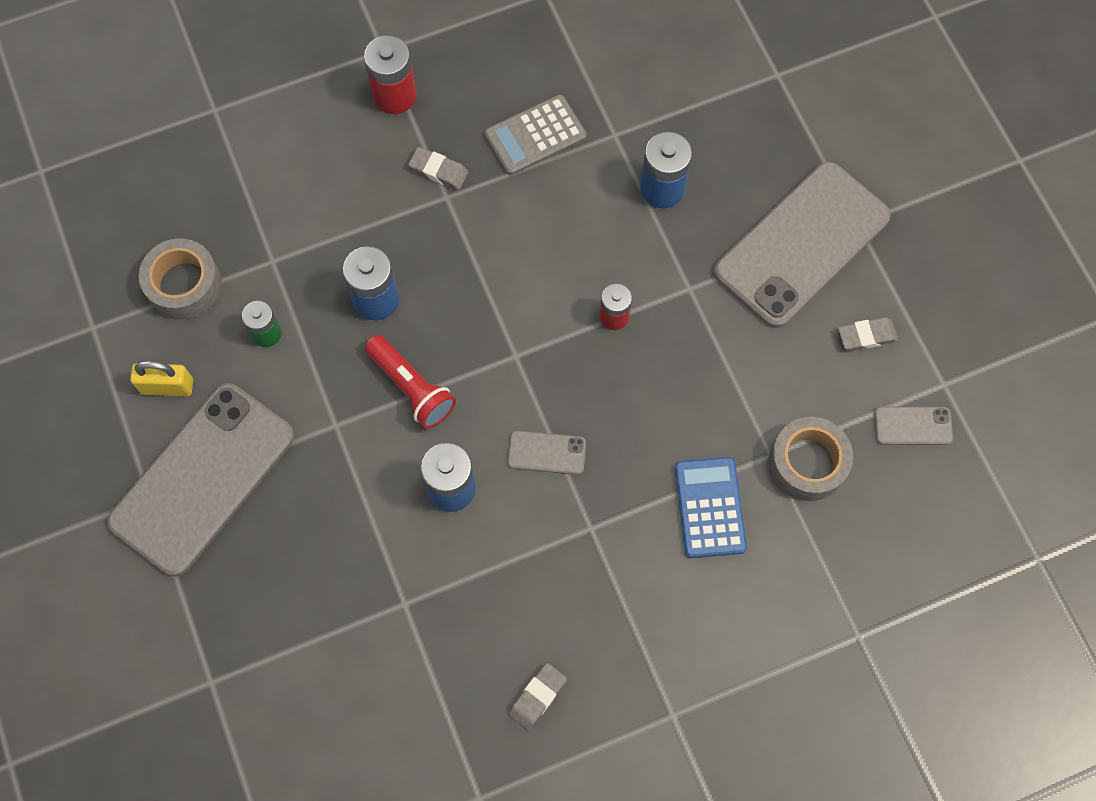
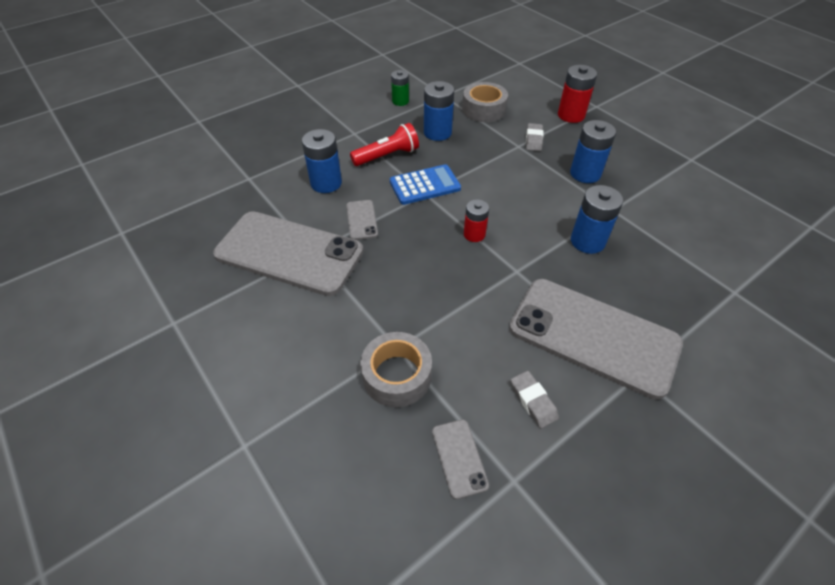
camera: 75 degrees right, 20 degrees down
(167, 386) = (359, 79): yellow padlock -> none
(184, 285) = (416, 73): grey tape -> grey tape (484, 109)
(203, 479) = (311, 98): grey phone -> grey phone (289, 253)
(412, 387) = (387, 156): red flashlight -> red flashlight turned 150 degrees counterclockwise
(535, 136) = (585, 174): grey calculator -> blue battery
(537, 697) = (188, 247): grey eraser -> none
(709, 507) = (342, 315): blue calculator -> blue calculator (425, 185)

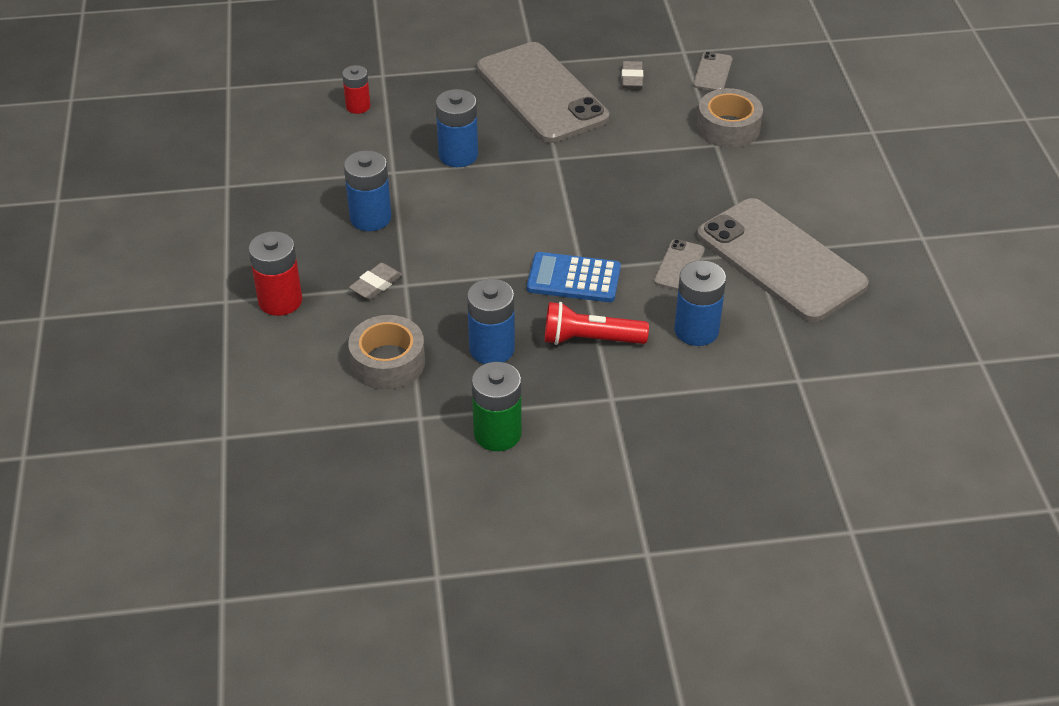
camera: 150 degrees left, 5 degrees down
(400, 101) = (497, 433): green battery -> green battery, size x1.56
(474, 234) = (566, 204): red battery -> red battery (358, 106)

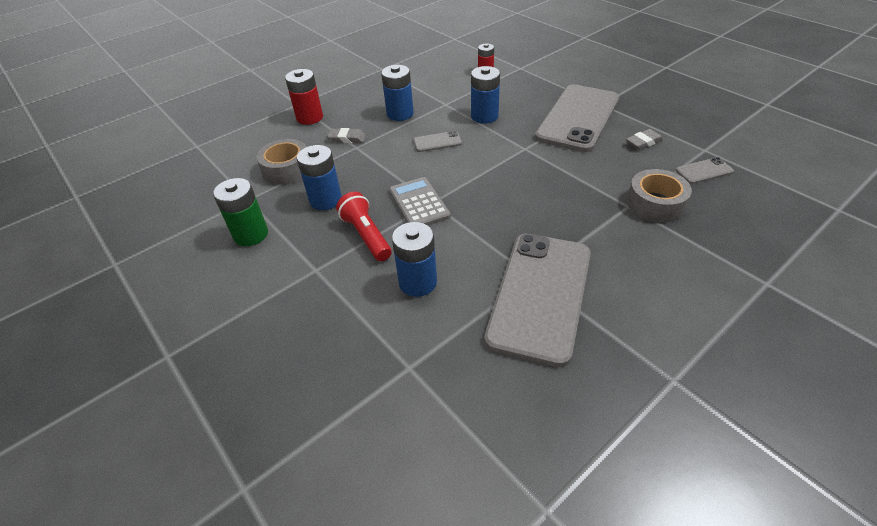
camera: 60 degrees right, 0 degrees up
(574, 278) = (419, 203): blue calculator -> grey calculator
(679, 266) = (478, 244): grey phone -> grey phone (437, 142)

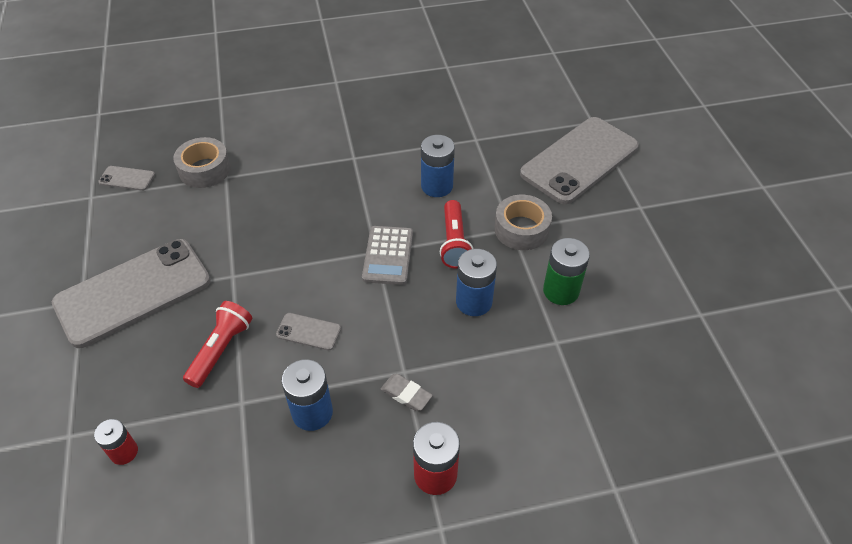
camera: 155 degrees left, 5 degrees up
(287, 169) = (500, 372): grey tape -> grey tape (521, 229)
(484, 116) = (221, 350): blue battery -> red flashlight
(540, 295) = (361, 144): grey phone -> grey phone (579, 160)
(643, 142) = (124, 229): grey eraser -> none

